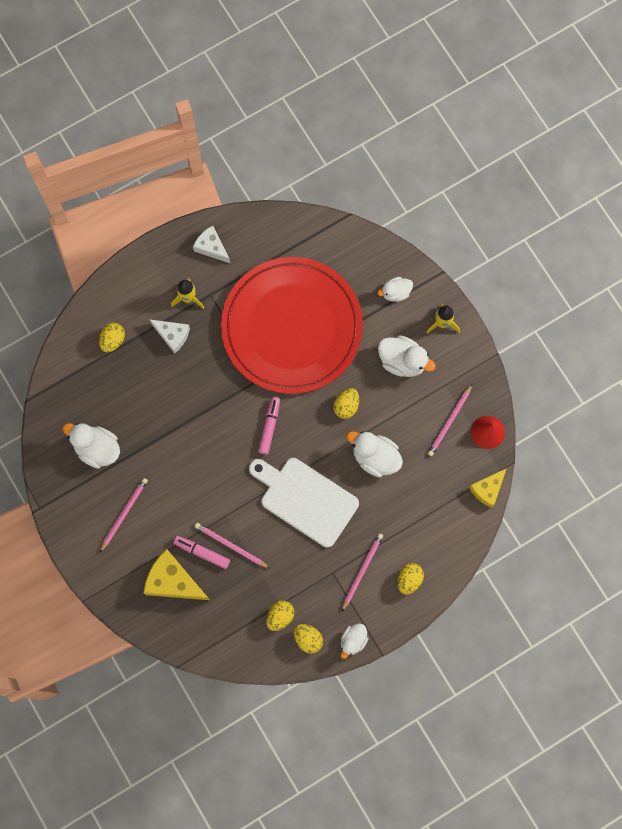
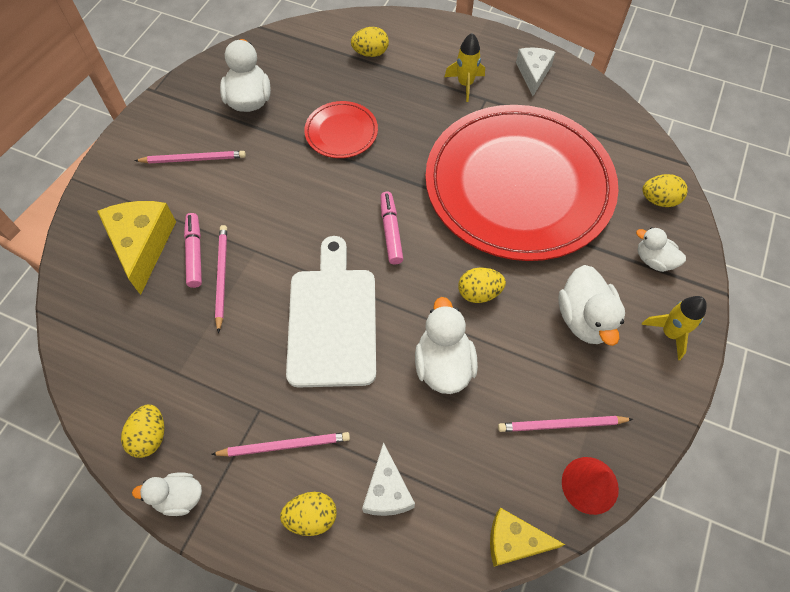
camera: 55 degrees right, 15 degrees down
(170, 406) = (341, 132): none -> red plate
(172, 335) = (416, 93): white cheese -> white cheese (387, 491)
(269, 427) = (391, 231): pink marker -> pink marker turned 75 degrees counterclockwise
(280, 616) = (162, 384): yellow egg -> yellow egg (659, 200)

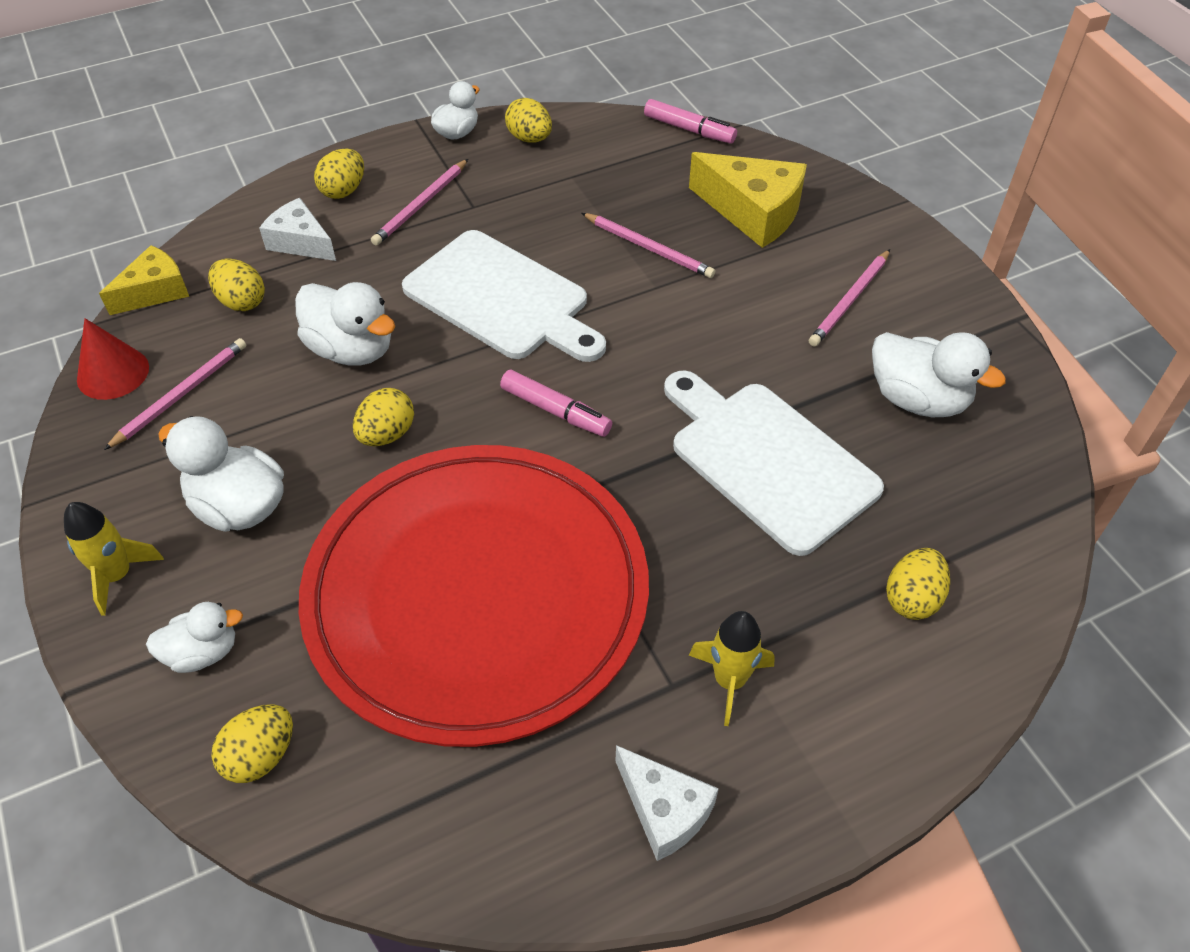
camera: 130 degrees right, 10 degrees down
(195, 253) = (701, 243): pink marker -> pink marker (689, 130)
(341, 132) = (767, 460): red plate -> white cutting board
(469, 470) = (242, 301): none -> yellow egg

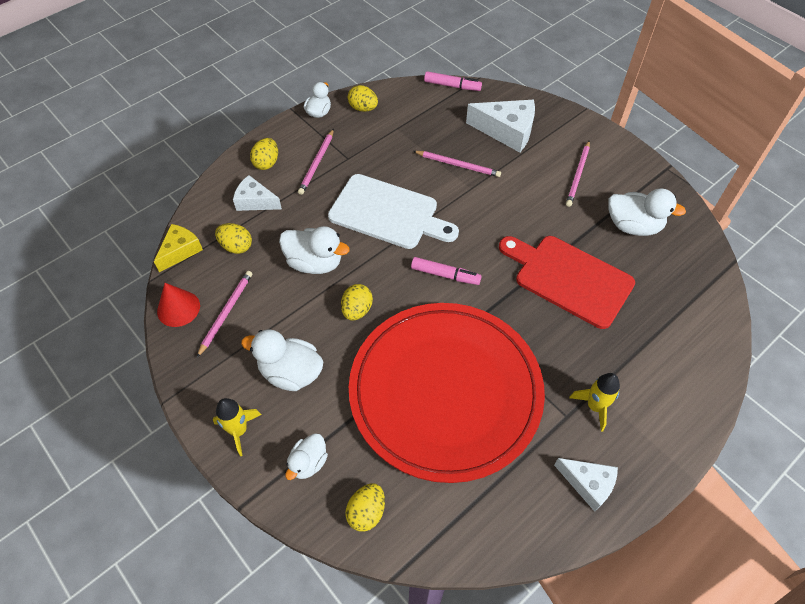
camera: 15 degrees left, 5 degrees up
(203, 652) = (308, 463): white duck -> white duck turned 150 degrees clockwise
(753, 212) = (507, 131): yellow cheese -> white cheese
(767, 460) = (569, 278): white cutting board -> red cutting board
(912, 598) = (668, 339): yellow egg -> none

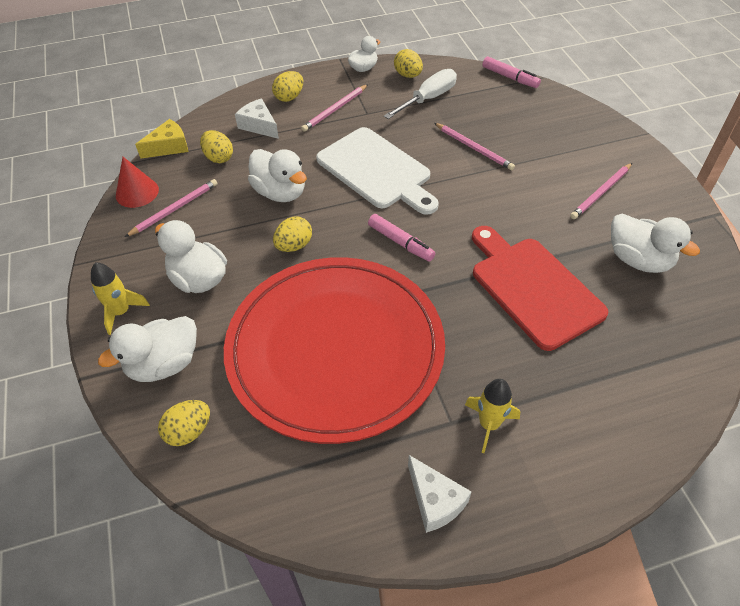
camera: 25 degrees right, 5 degrees down
(308, 463) = (164, 364): white duck -> white duck, size x1.61
(394, 127) = (428, 99): none -> white screwdriver
(507, 131) = (544, 132): white cheese -> none

